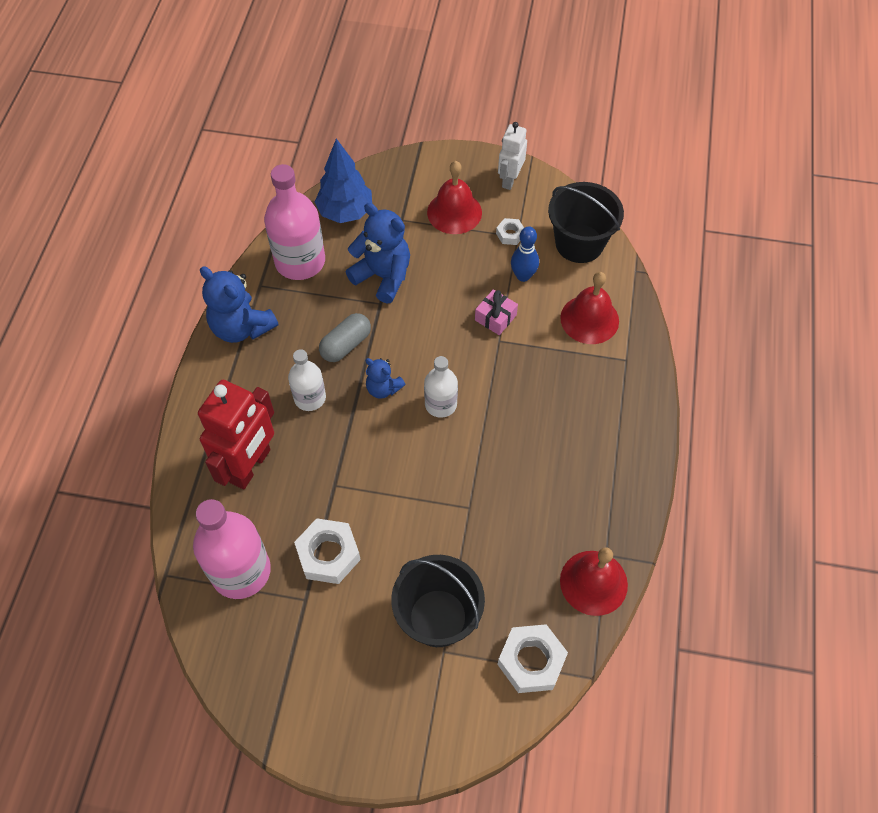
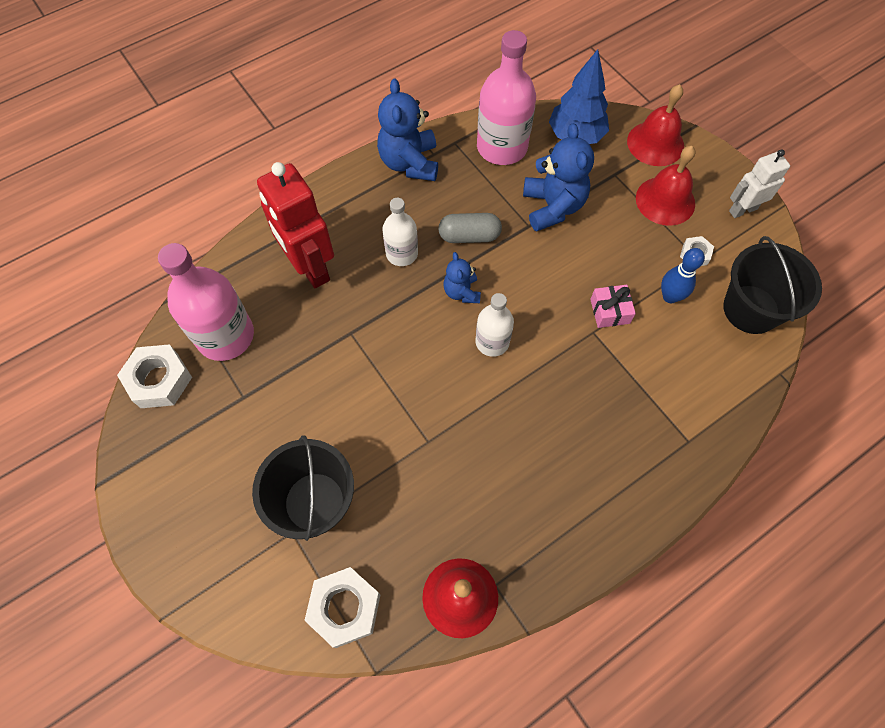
camera: 45 degrees right, 5 degrees up
(250, 466) = (310, 267): red robot -> red robot turned 75 degrees clockwise
(328, 554) = (292, 380): white nut -> white nut (159, 380)
(589, 319) = (691, 379): red bell -> red bell (655, 143)

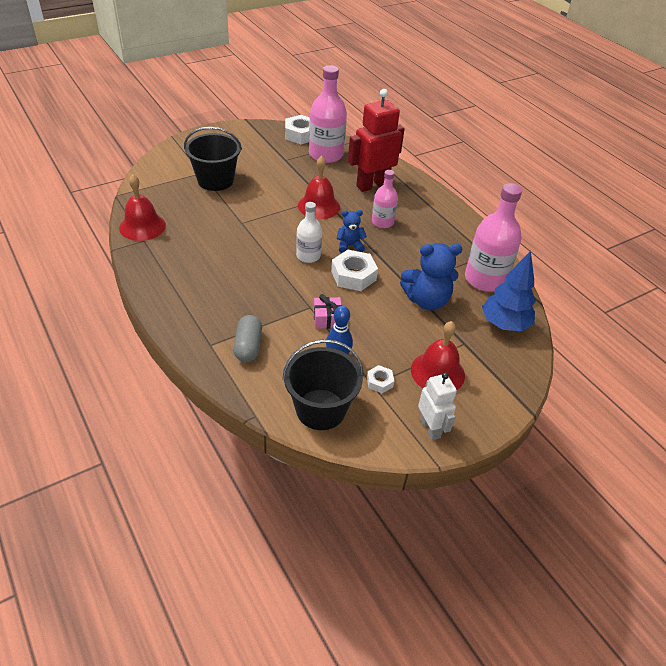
camera: 90 degrees right, 20 degrees down
(345, 608) = (153, 187): white nut -> white nut (353, 275)
(402, 253) = (382, 222): white bottle -> pink bottle
(409, 163) = (463, 231): blue teddy bear -> none
(469, 236) = (397, 254): grey capsule -> grey capsule (248, 346)
(655, 143) = (504, 377): red bell -> red bell (319, 206)

